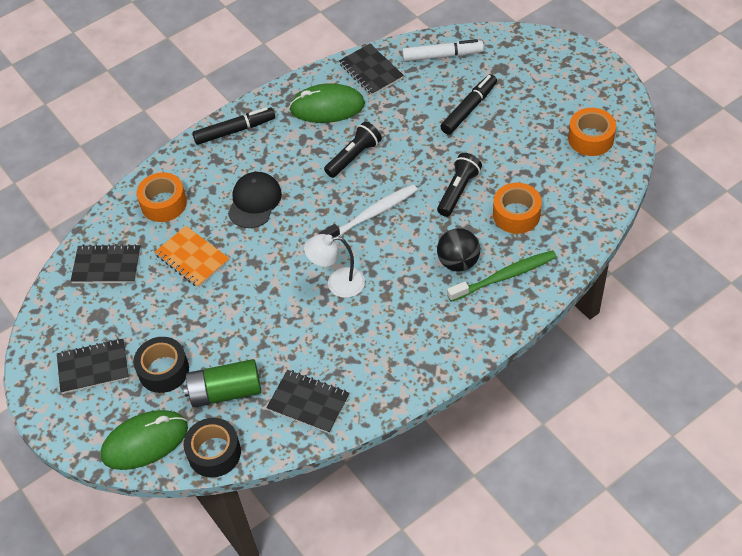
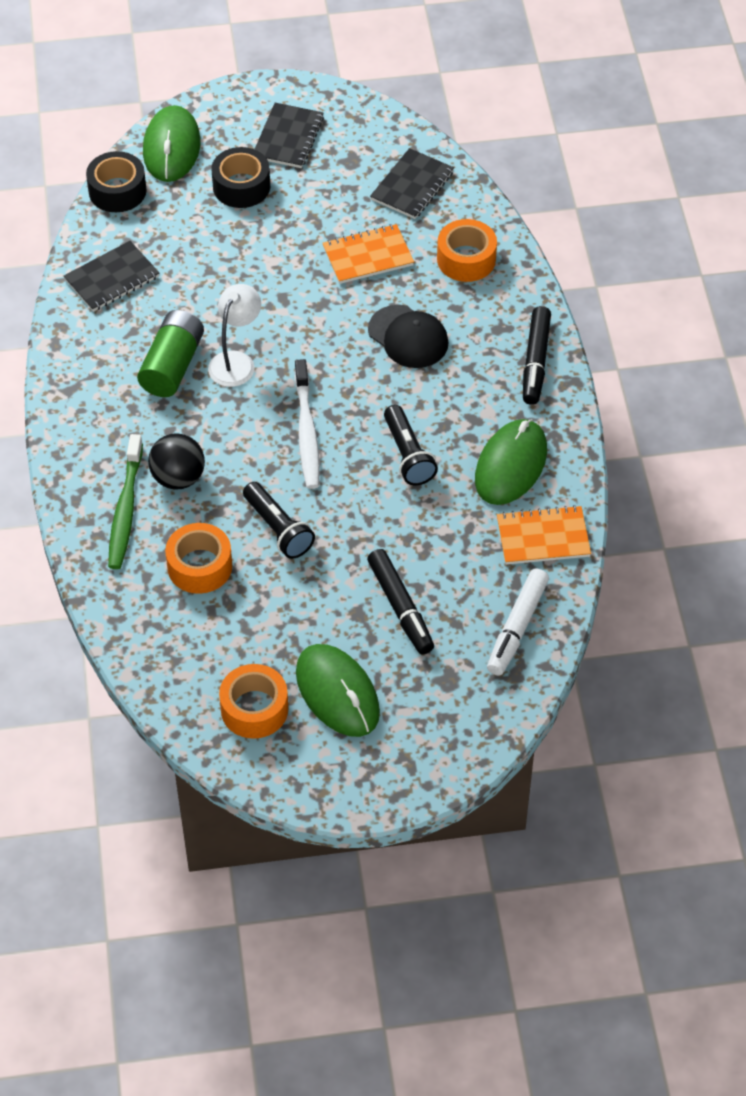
camera: 115 degrees right, 0 degrees up
(225, 392) = (177, 222): green battery -> green battery (172, 365)
(371, 71) = (543, 537): black notebook -> orange notebook
(548, 108) = (337, 693): none -> green mouse

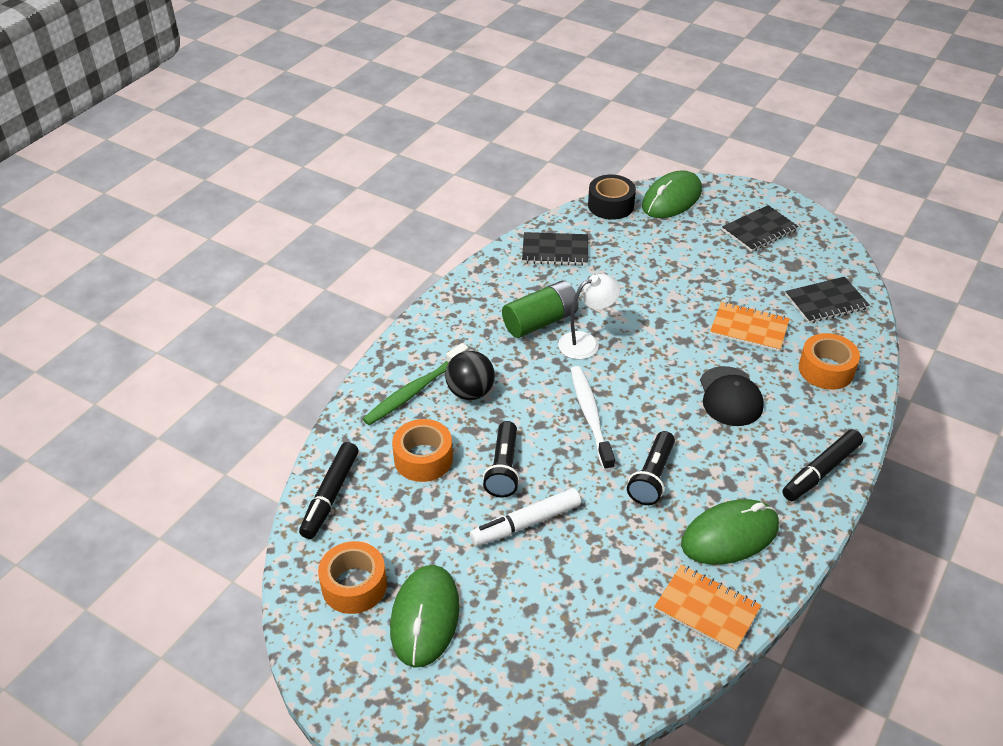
camera: 40 degrees right, 10 degrees down
(241, 186) = (697, 242): black tape -> none
(306, 432) = (590, 416): white toothbrush -> white toothbrush turned 135 degrees clockwise
(400, 607) = (537, 586): black marker -> black marker (330, 495)
(517, 627) = (617, 668): white marker -> white marker (526, 523)

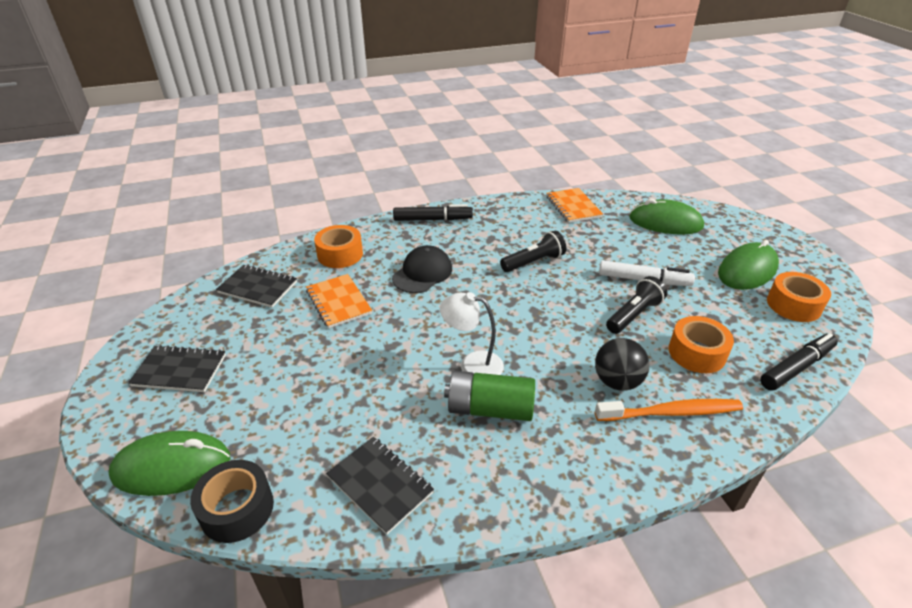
camera: 140 degrees left, 5 degrees down
(414, 391) = (671, 412): green toothbrush -> orange toothbrush
(590, 416) = (533, 312): white toothbrush -> none
(730, 535) = (523, 222): green mouse -> green mouse (665, 222)

